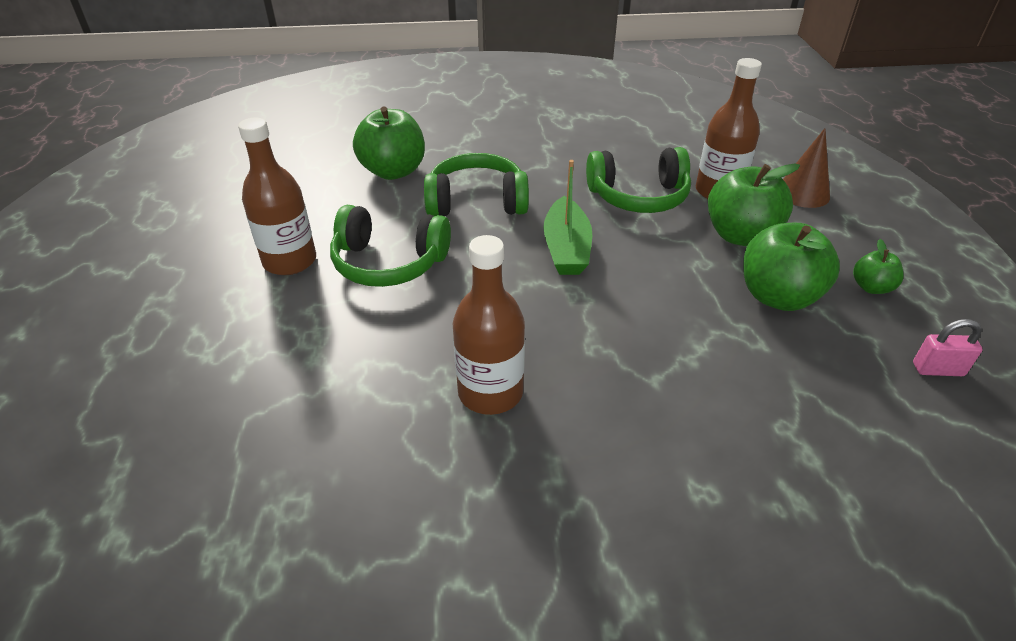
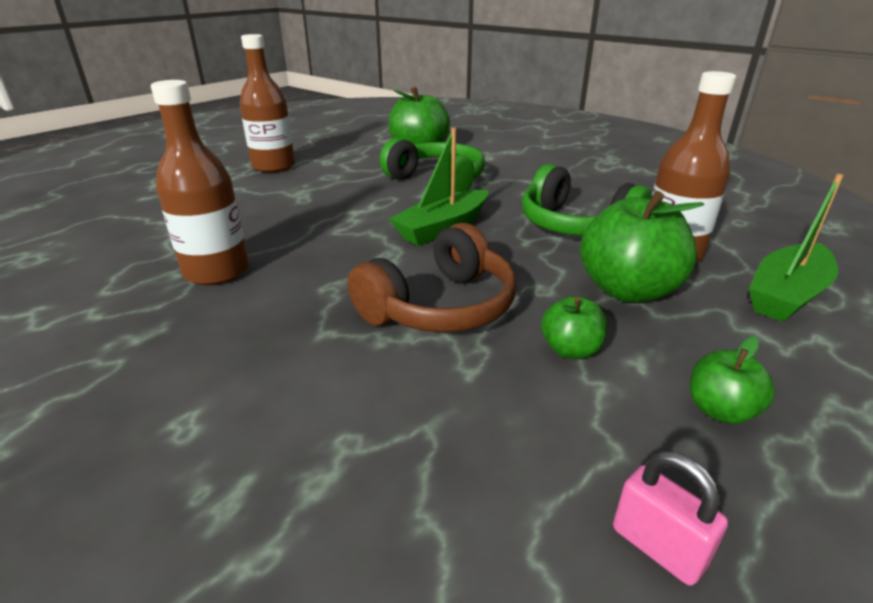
camera: 45 degrees right, 10 degrees down
(389, 263) = (317, 187): green headphones -> none
(677, 314) = (440, 306): none -> brown headphones
(778, 296) = (570, 350): green apple -> green apple, size x0.51
(802, 193) = (786, 294): brown cone -> green boat

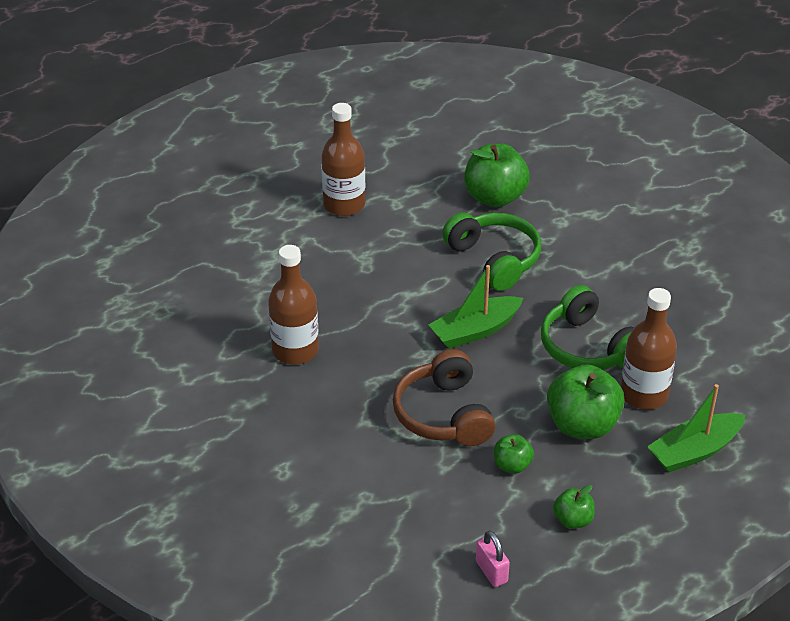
camera: 15 degrees right, 10 degrees up
(440, 306) = (444, 414): brown headphones -> brown headphones turned 105 degrees clockwise

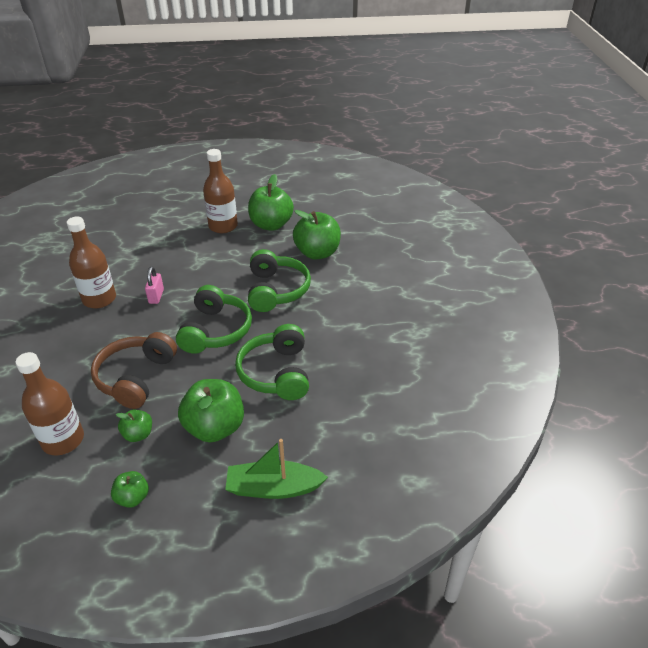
camera: 30 degrees right, 0 degrees up
(402, 181) = (271, 225): none -> green apple
(475, 331) = (215, 330): green boat -> green headphones
(491, 572) = (38, 508): pink padlock -> pink padlock (156, 296)
(644, 394) = (280, 425): brown bottle -> brown bottle (63, 440)

